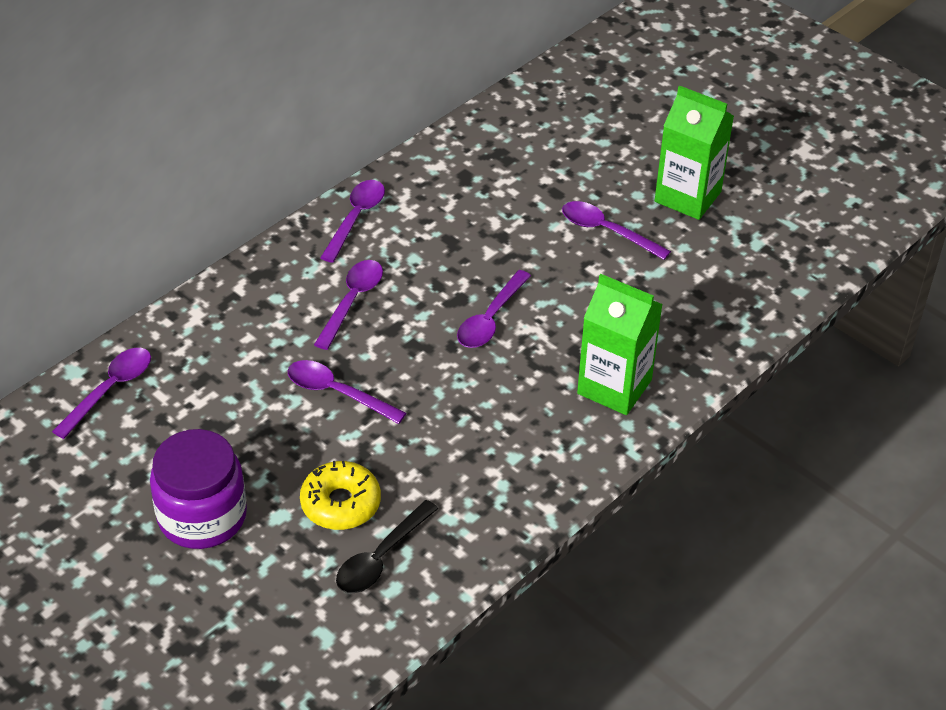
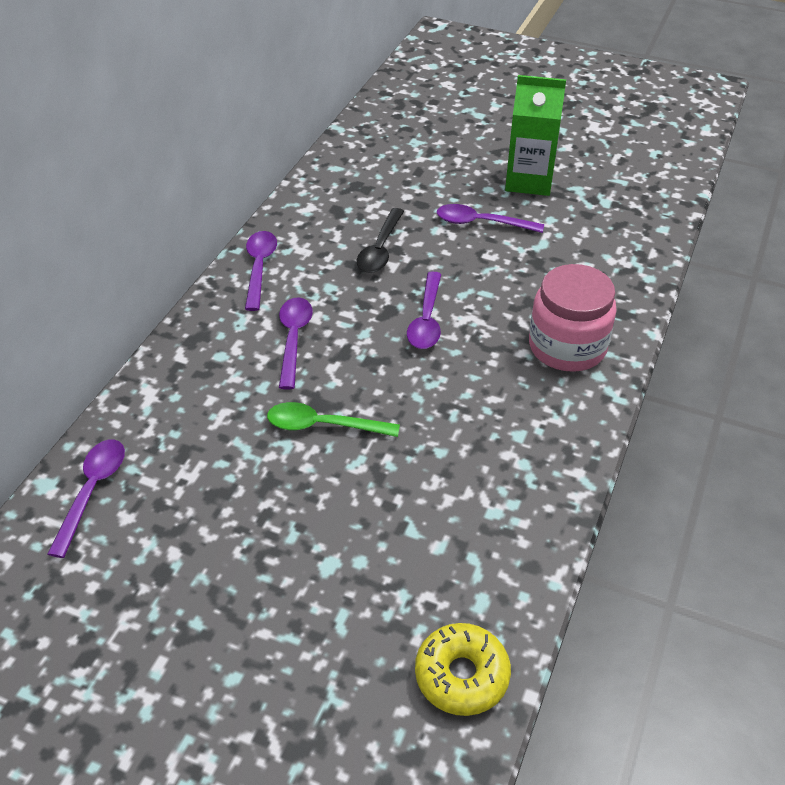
camera: 20 degrees left, 0 degrees up
(202, 516) = (250, 592): purple jar -> none
(337, 393) = (323, 425): purple spoon -> green spoon
(340, 503) = (383, 532): yellow donut -> yellow donut (461, 675)
(381, 557) = (452, 573): black spoon -> black spoon (380, 249)
(614, 387) = (567, 347): green carton -> pink jar

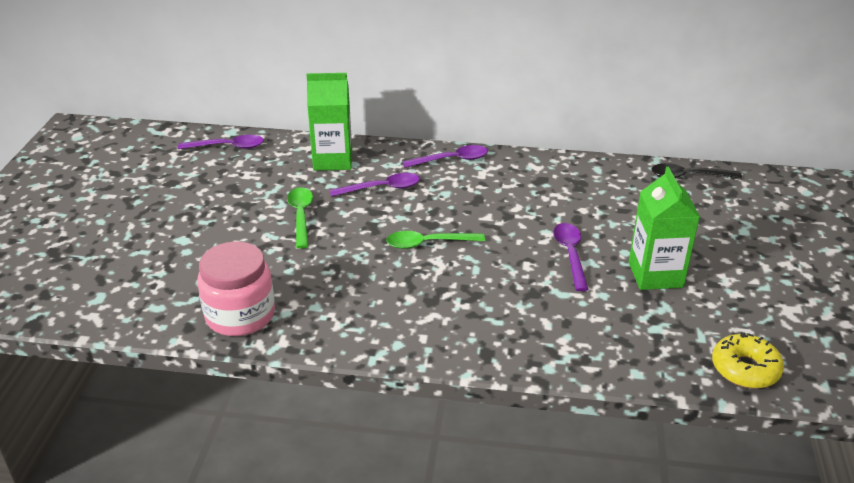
camera: 75 degrees right, 10 degrees down
(199, 376) = (333, 160): none -> green carton
(380, 249) = (503, 208): black spoon -> black spoon (688, 176)
(426, 320) = (428, 243): purple spoon -> green spoon
(461, 675) = (99, 306): yellow donut -> yellow donut (745, 369)
(567, 347) = (426, 322): pink jar -> pink jar (240, 315)

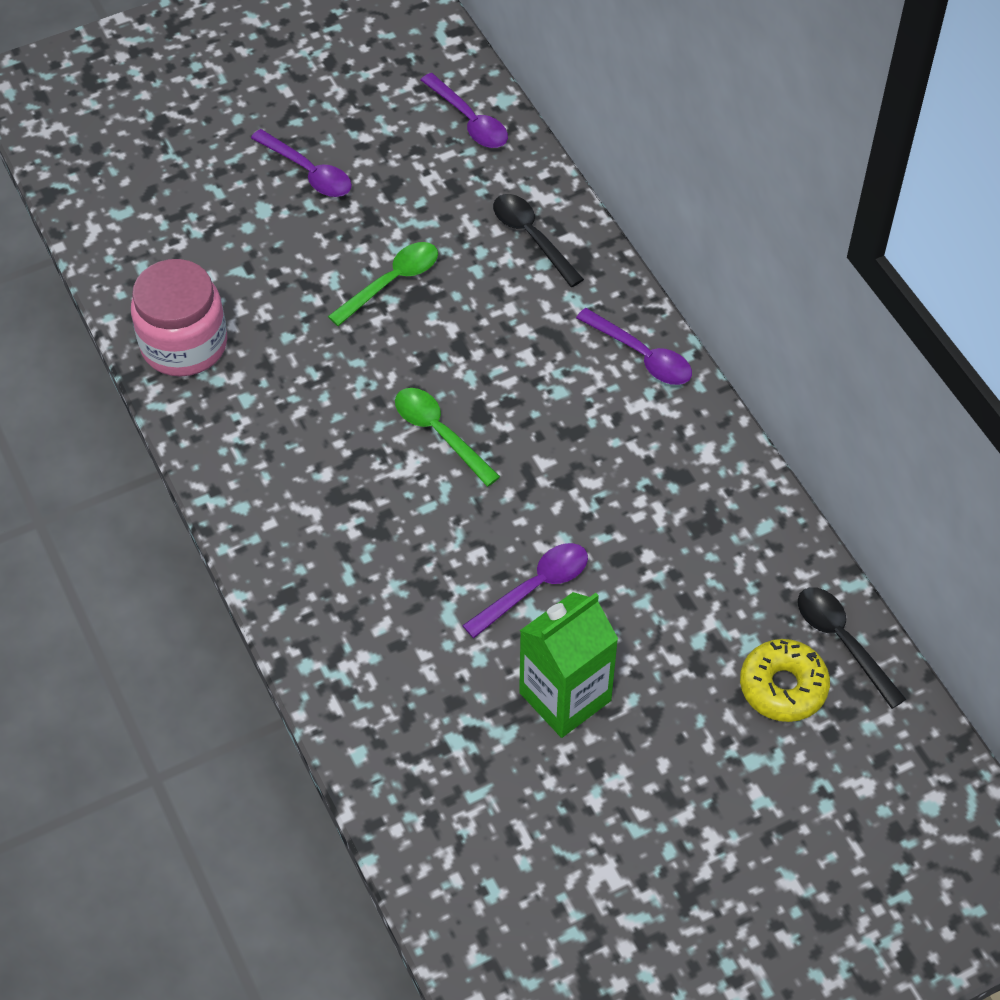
camera: 55 degrees right, 20 degrees up
(333, 160) = (531, 237): green carton -> black spoon
(382, 188) = (513, 322): purple spoon -> purple spoon (308, 172)
(745, 369) = (447, 862): yellow donut -> yellow donut (783, 687)

